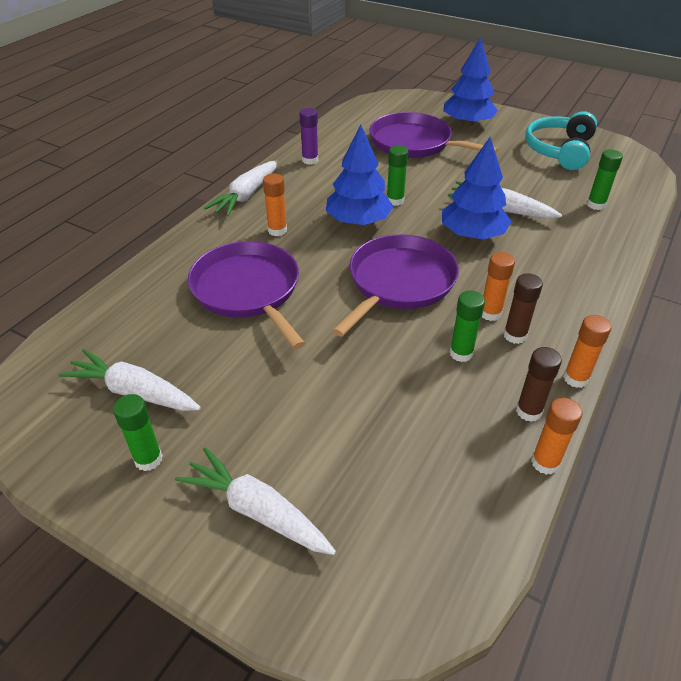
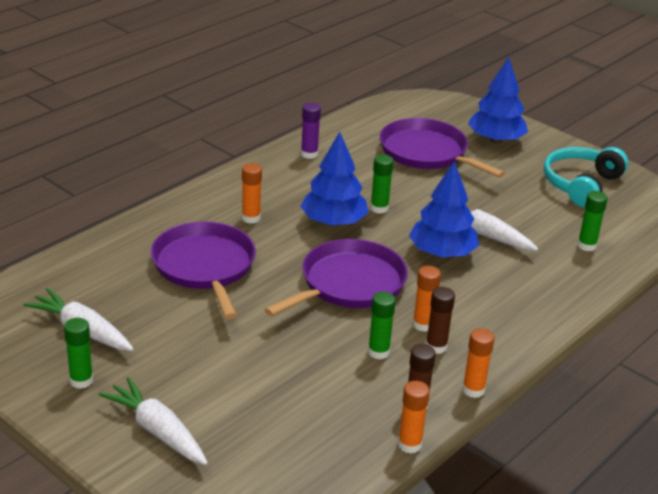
camera: 10 degrees right, 10 degrees down
(246, 196) = (232, 180): white carrot -> none

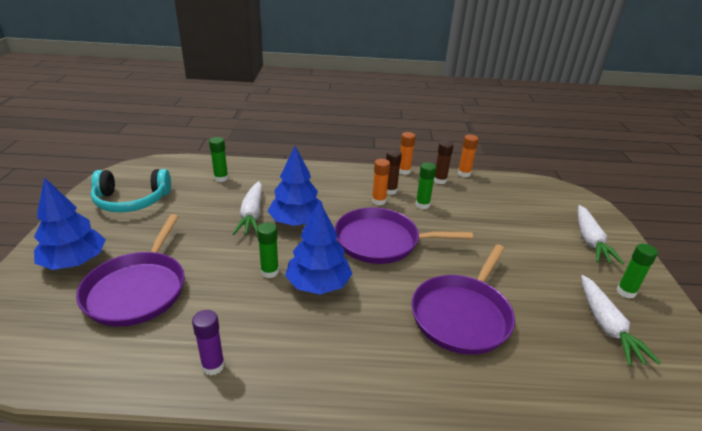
camera: 130 degrees left, 0 degrees up
(251, 218) = (371, 333): orange glue stick -> none

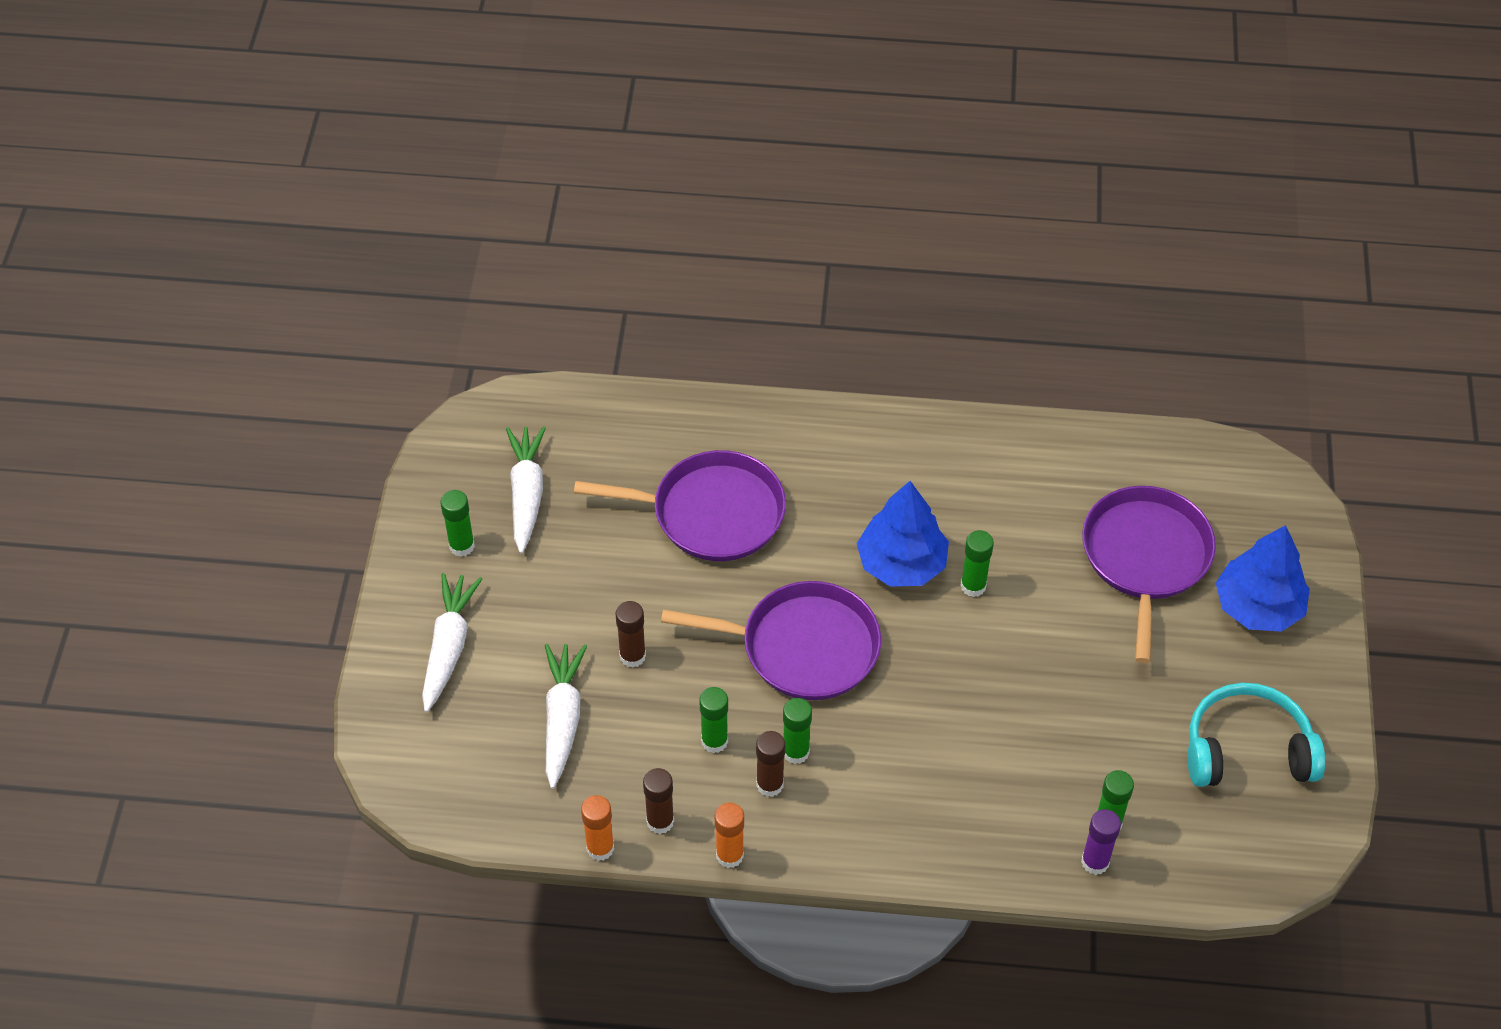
camera: 175 degrees left, 20 degrees up
(213, 366) = (1015, 454): purple glue stick -> purple glue stick (1095, 862)
(252, 215) = (1024, 711): white carrot -> white carrot (562, 719)
(296, 221) = (944, 694): blue tree -> none
(378, 201) = (796, 752): orange glue stick -> green glue stick
(462, 315) = (711, 513): purple pan -> purple pan turned 60 degrees clockwise
(481, 237) = (632, 656): none -> brown glue stick

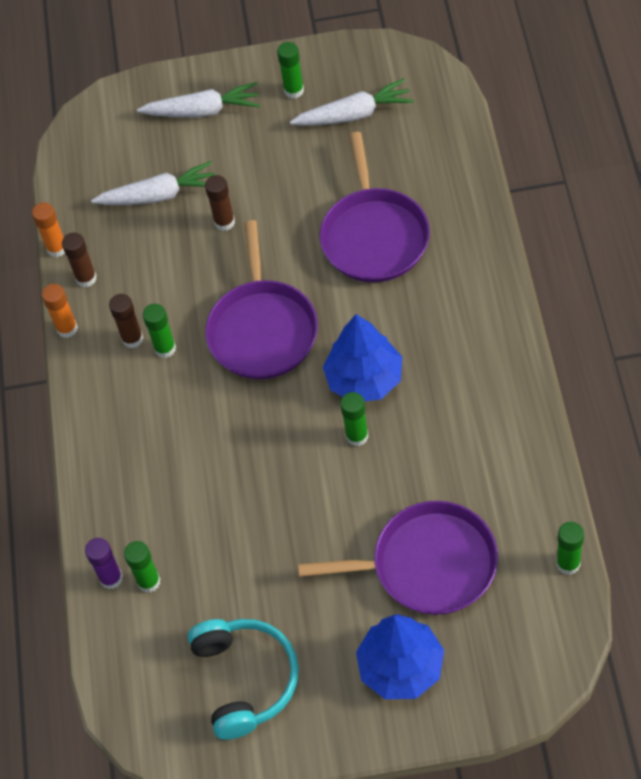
camera: 85 degrees right, 5 degrees up
(714, 741) = (162, 294): green glue stick -> green glue stick (568, 563)

